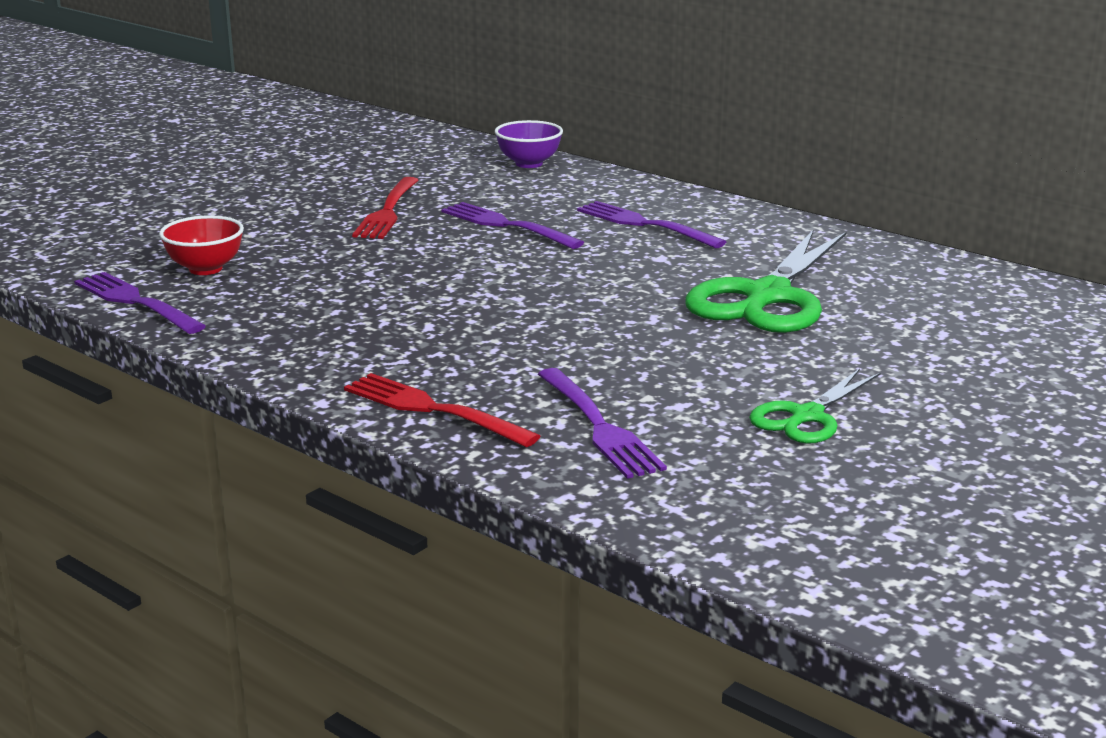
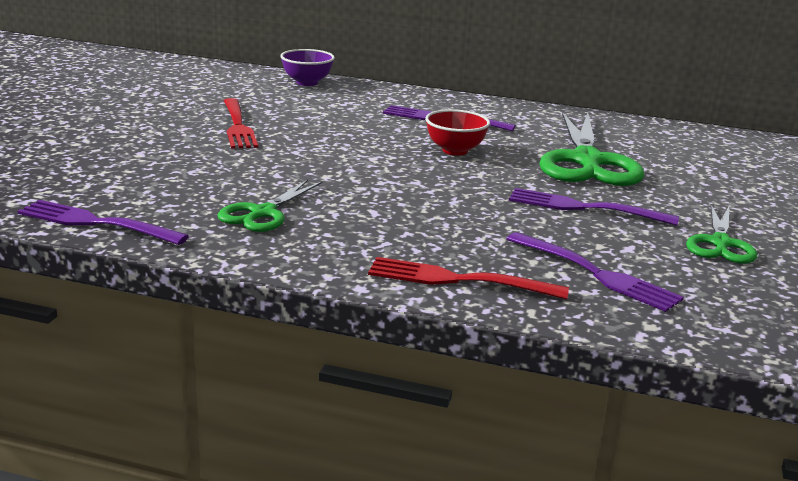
camera: 25 degrees left, 0 degrees up
(205, 269) = (131, 187): red bowl -> red bowl (455, 151)
(308, 312) = (263, 213): none -> green scissors
(506, 225) = (343, 128): purple fork -> purple fork (584, 208)

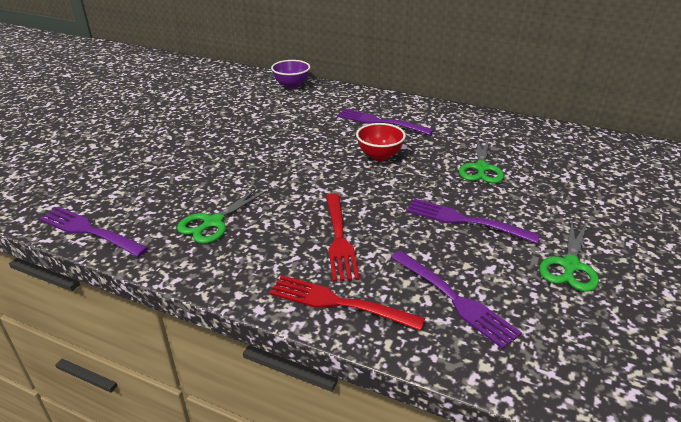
camera: 10 degrees right, 10 degrees up
(238, 126) = (227, 130): red fork -> red fork (339, 239)
(587, 161) = (481, 168): green scissors -> green scissors, size x0.55

